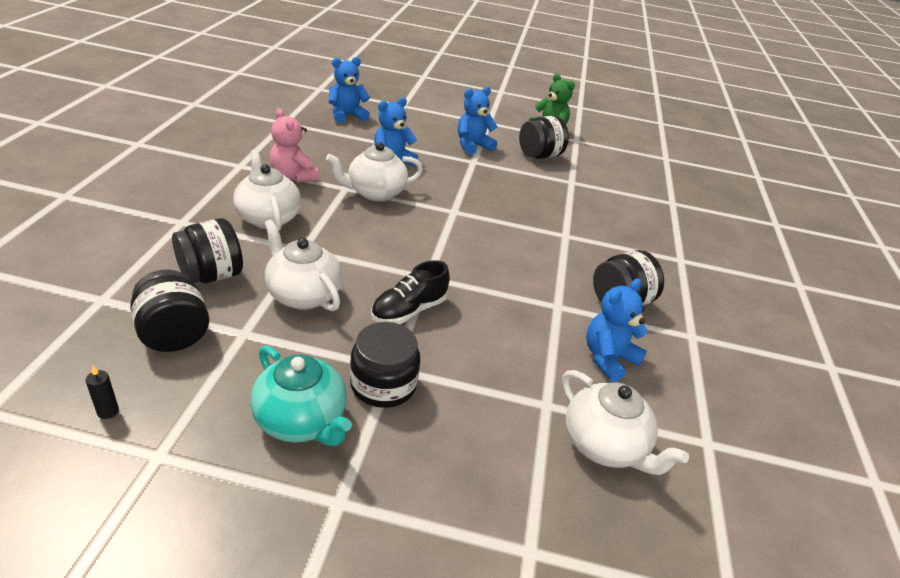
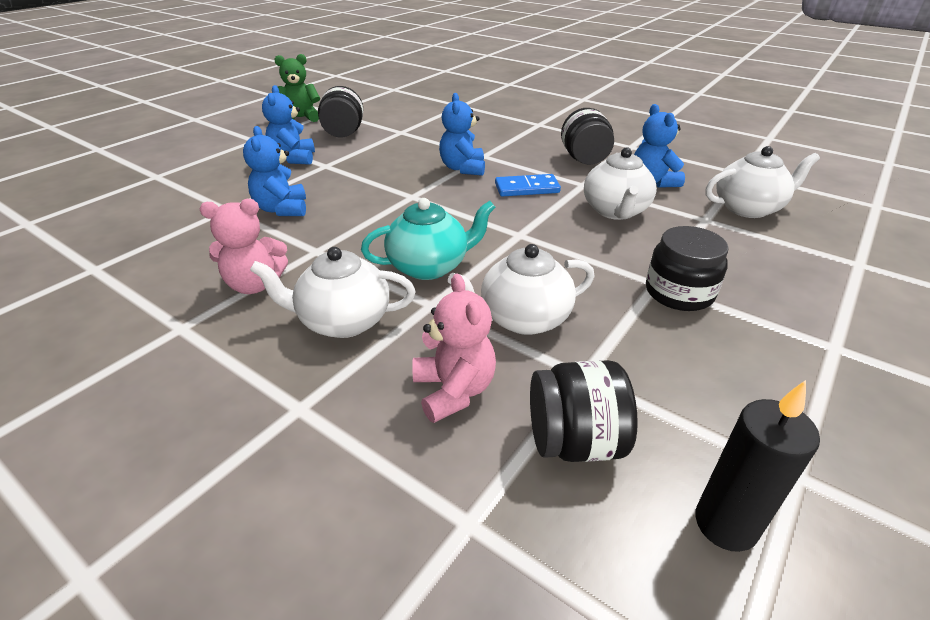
camera: 60 degrees left, 0 degrees up
(108, 411) = (725, 524): black candle -> black candle, size x2.15
(211, 275) = (454, 390): black jar -> pink teddy bear
(301, 421) = (732, 353): turquoise teapot -> turquoise teapot (429, 266)
(347, 115) = (135, 217): blue teddy bear -> blue teddy bear (463, 168)
(375, 193) = (342, 233): white teapot -> white teapot (615, 211)
(409, 310) = (570, 256): black shoe -> none
(518, 270) = (527, 188): none -> blue domino

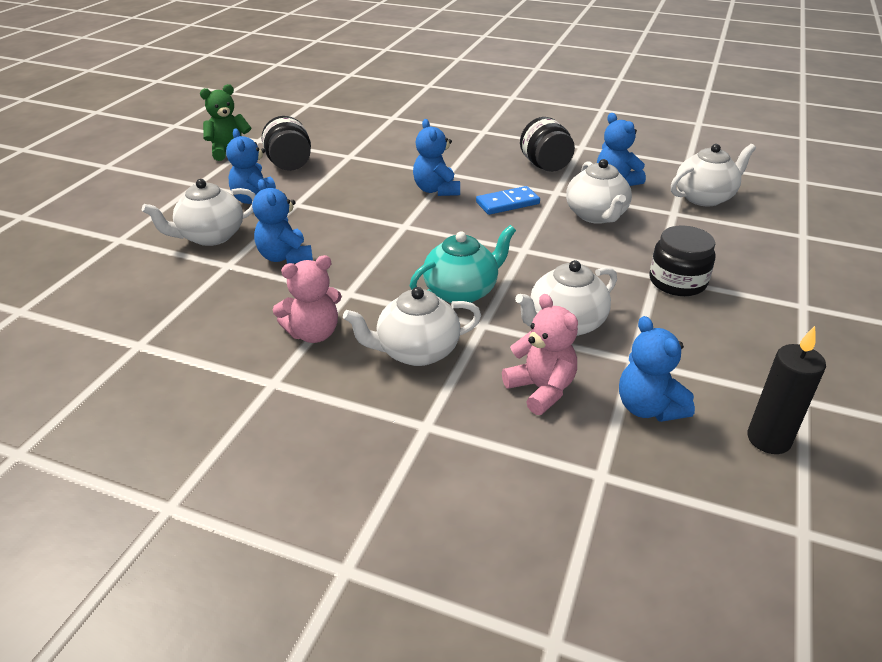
camera: 15 degrees left, 0 degrees up
(231, 183) = (210, 236): none -> white teapot
(574, 441) = (648, 408): black jar -> blue teddy bear

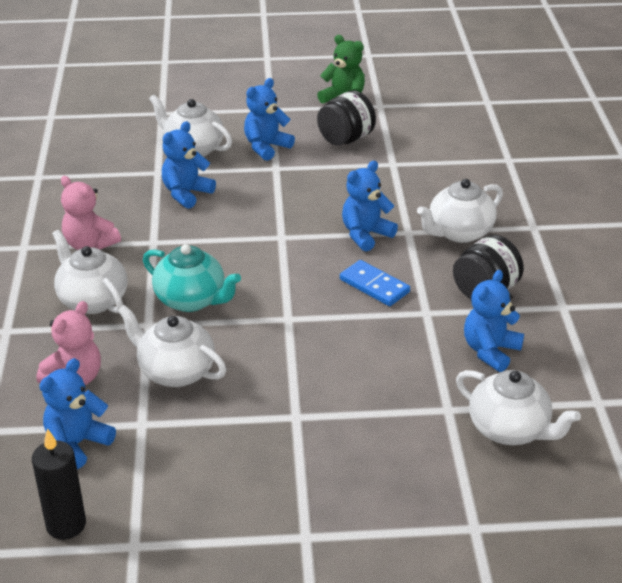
camera: 65 degrees right, 0 degrees up
(596, 215) = (395, 351): white teapot -> white teapot (459, 232)
(677, 281) = (295, 433): black jar -> none

